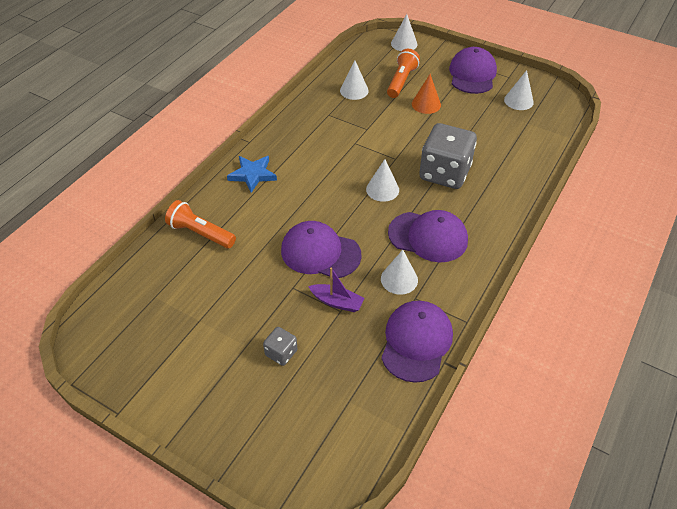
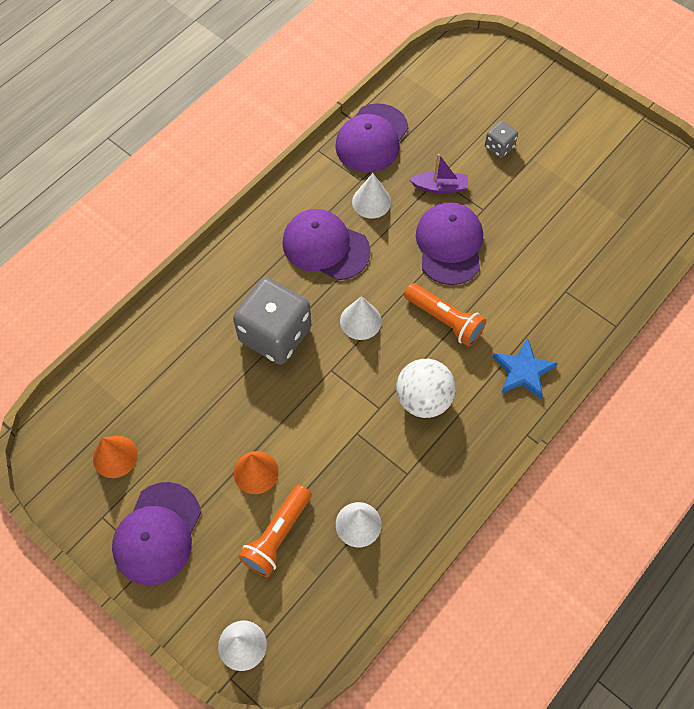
camera: 170 degrees left, 15 degrees up
(201, 233) = (584, 290): orange flashlight -> orange flashlight (444, 320)
(320, 252) = (449, 245): purple cap -> purple cap turned 120 degrees counterclockwise
(324, 151) = (423, 399): none -> white ball
(337, 302) = (440, 187): purple boat -> purple boat turned 150 degrees clockwise
(518, 101) = (115, 456): white cone -> orange cone

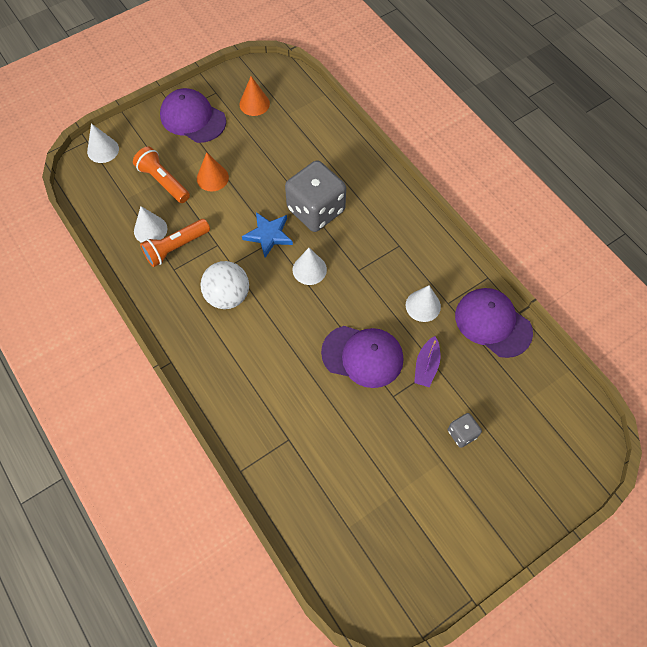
camera: 105 degrees right, 0 degrees up
(325, 246) = (386, 261): purple cap -> none
(444, 320) = (291, 331): orange flashlight -> orange flashlight (176, 247)
(523, 371) = (225, 377): blue star -> blue star (268, 235)

